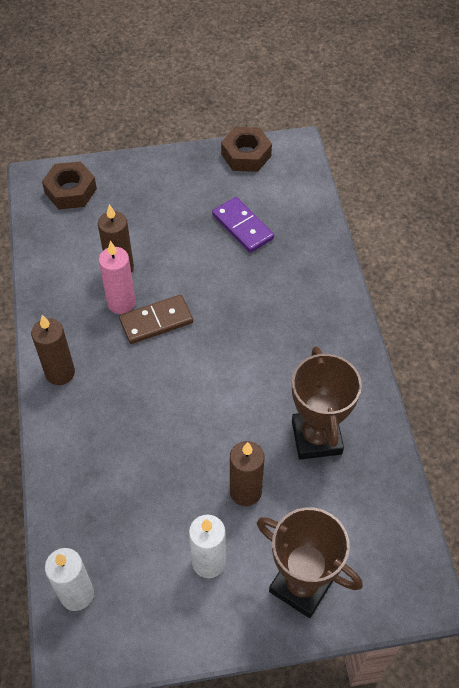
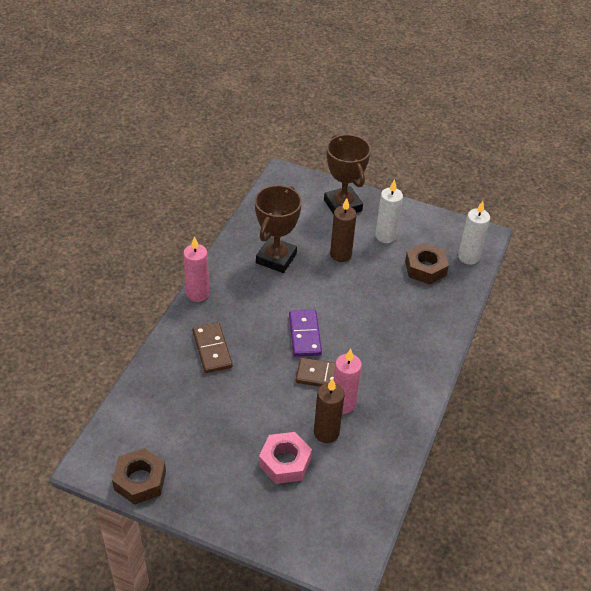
camera: 150 degrees left, 10 degrees down
(60, 373) = (418, 377): brown candle -> none
(70, 191) = (324, 534): brown nut -> brown nut (425, 268)
(140, 225) = (285, 462): none -> pink nut
(242, 227) = (203, 414): purple domino -> purple domino (305, 335)
(288, 288) = (212, 349): none -> brown domino
(358, 339) = (197, 294): none -> pink candle

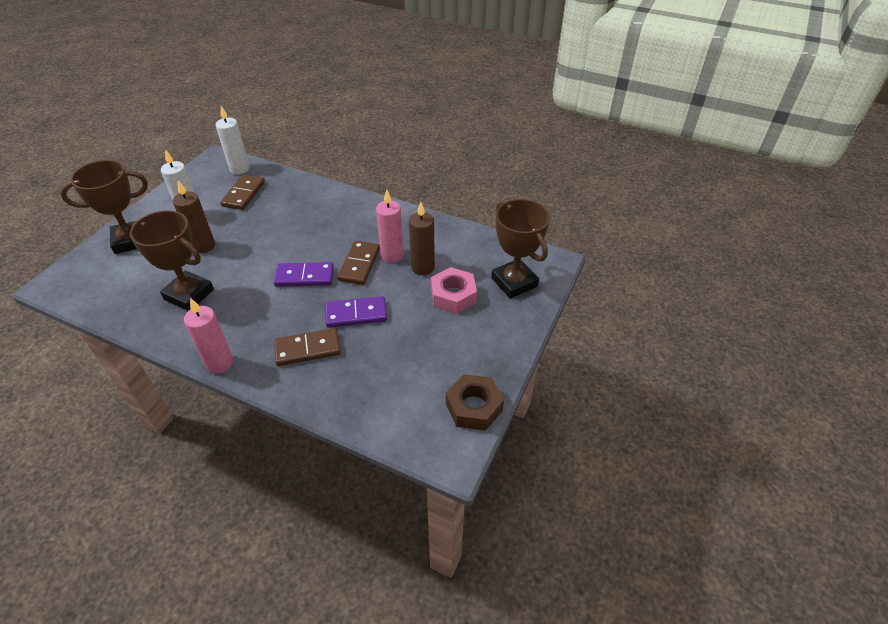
camera: 85 degrees left, 0 degrees up
(255, 380) = (356, 314): none -> purple domino
(309, 522) = (514, 282): none -> brown trophy
(425, 268) = (244, 194): brown nut -> brown domino

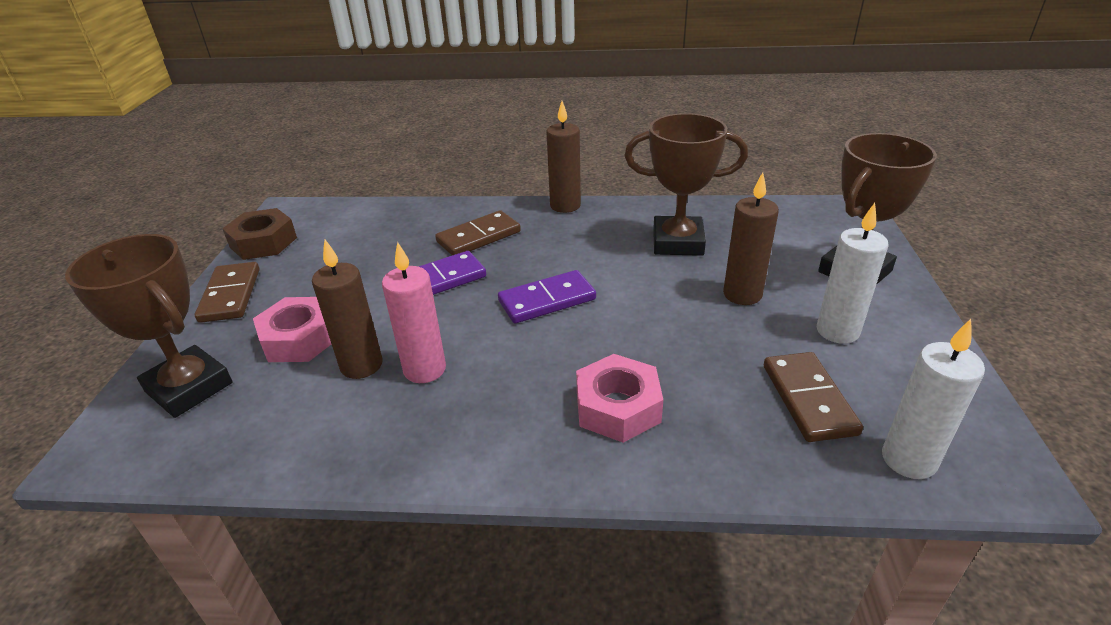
camera: 160 degrees right, 10 degrees down
(220, 363) = (565, 206): pink candle -> brown candle
(319, 213) = (617, 407): none -> pink nut
(359, 264) = (474, 339): brown domino -> brown domino (230, 295)

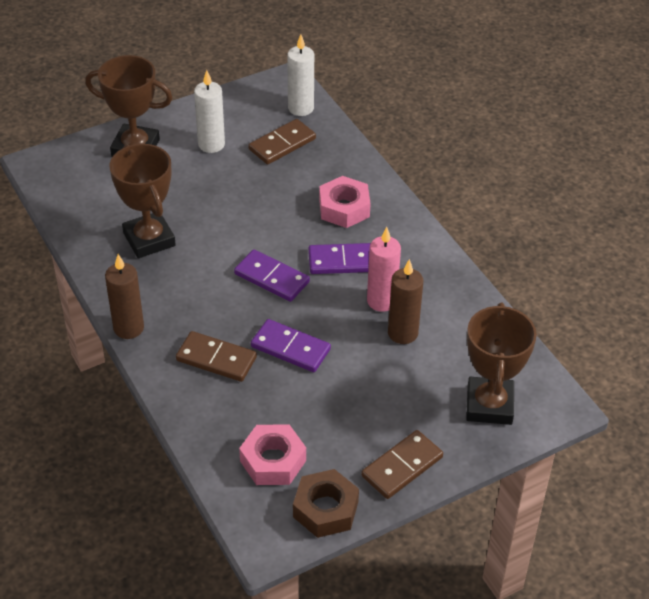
camera: 125 degrees left, 10 degrees up
(300, 339) = (408, 383): pink nut -> pink nut (273, 461)
(519, 364) = (343, 261): none -> purple domino
(742, 294) = (198, 190): brown candle -> none

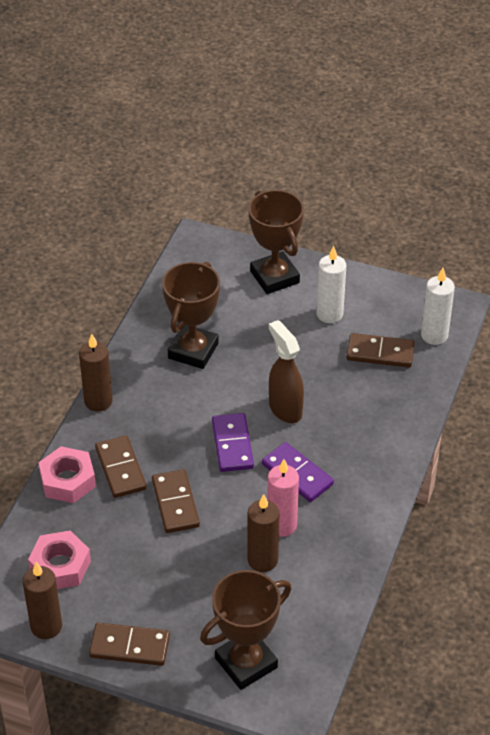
camera: 50 degrees right, 0 degrees up
(272, 227) = (285, 409): none -> brown spray bottle
(290, 348) = (175, 503): purple domino -> brown domino
(325, 509) = (46, 626): brown nut -> brown candle
(344, 208) = (354, 436): pink nut -> pink nut (68, 480)

